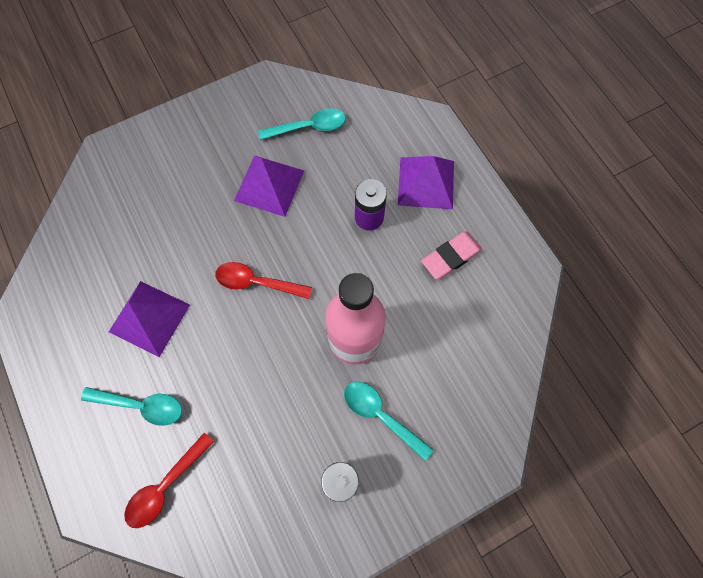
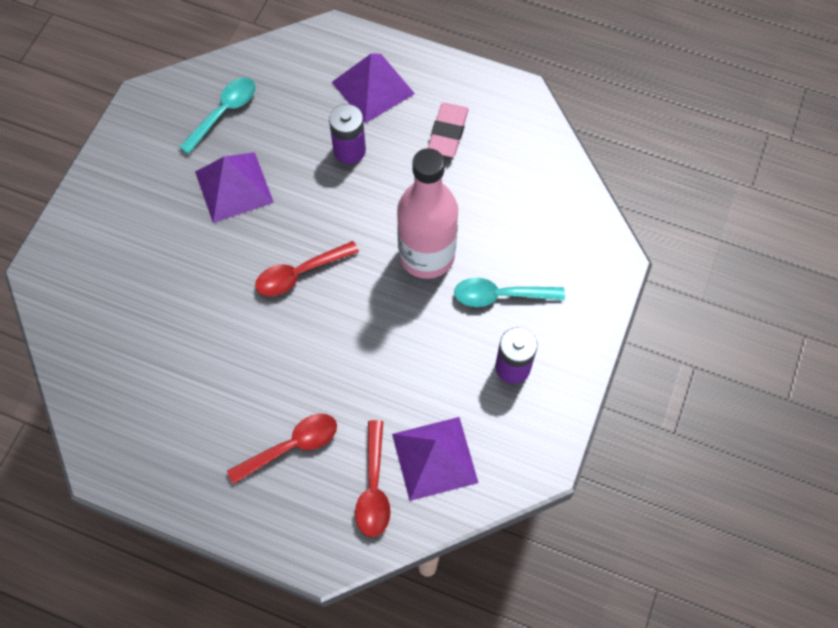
camera: 40 degrees left, 5 degrees down
(141, 405) = (291, 446): turquoise spoon -> red spoon
(149, 318) = (229, 374): purple pyramid -> purple pyramid (434, 458)

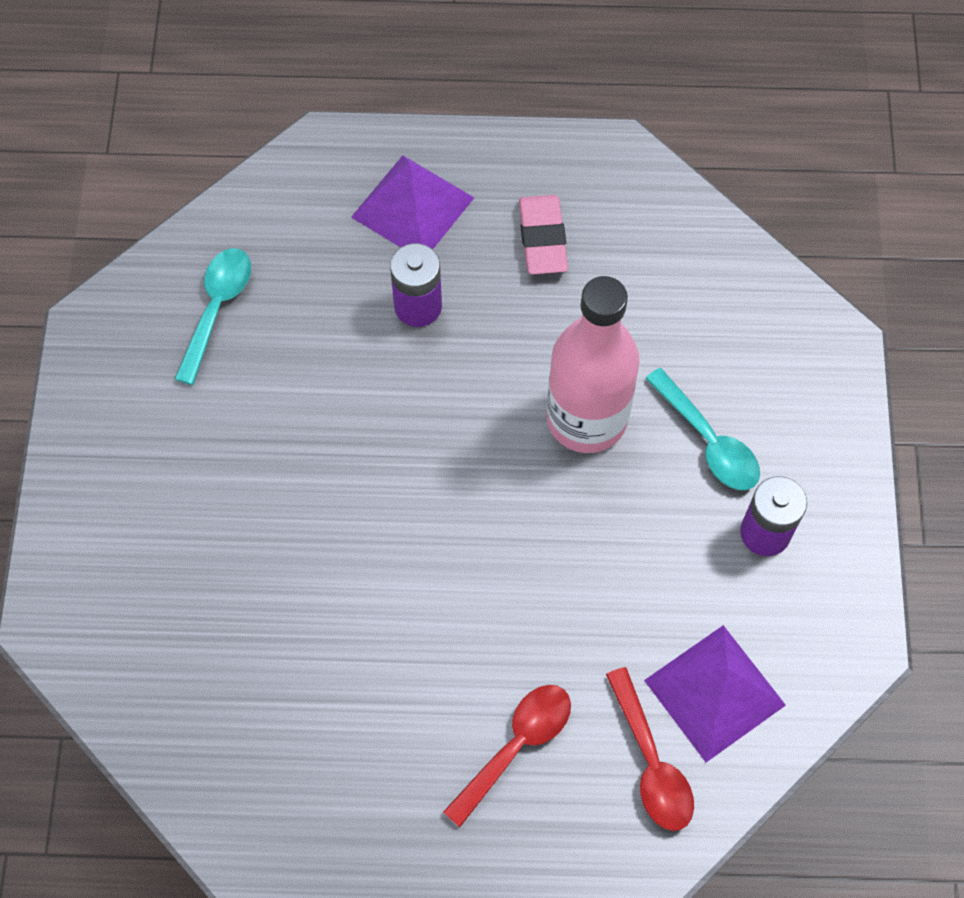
camera: 20 degrees left, 0 degrees up
(234, 187) = (278, 411): purple pyramid -> none
(300, 273) = (424, 502): red spoon -> none
(500, 295) = (708, 441): turquoise spoon -> turquoise spoon turned 105 degrees counterclockwise

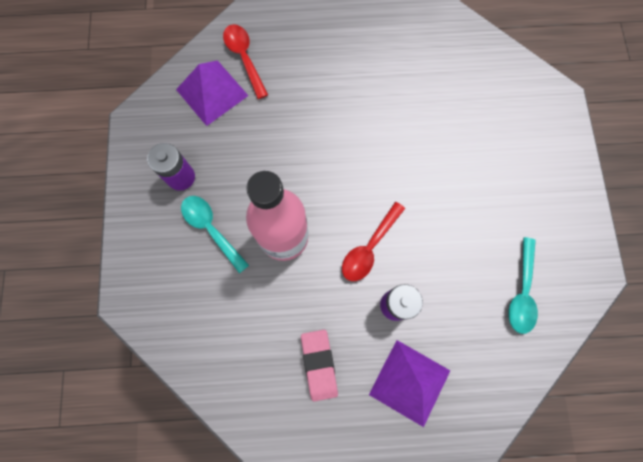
camera: 175 degrees right, 10 degrees up
(516, 746) = (311, 60): red spoon -> red spoon (369, 247)

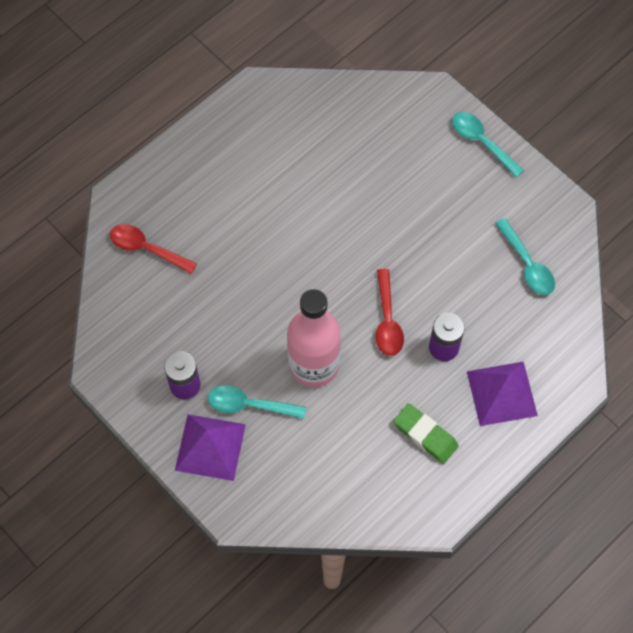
camera: 40 degrees left, 10 degrees down
(212, 92) = (145, 298): purple pyramid -> purple pyramid (210, 447)
(319, 364) = (425, 435): pink eraser -> green eraser
(566, 164) = (481, 142): none -> turquoise spoon

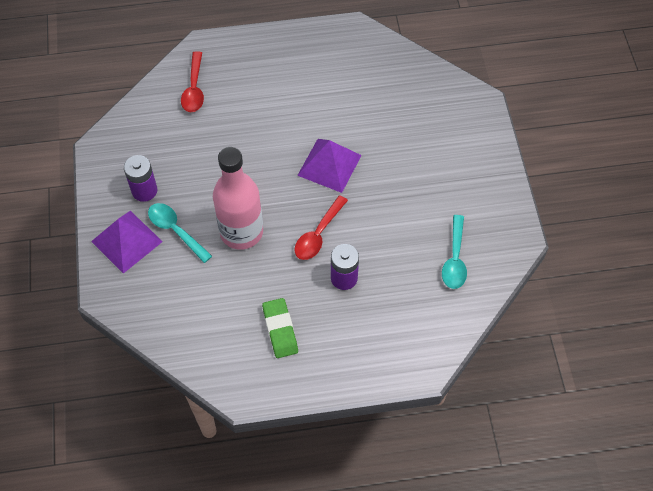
camera: 35 degrees right, 5 degrees down
(147, 249) = (194, 89): red spoon -> red spoon turned 150 degrees counterclockwise
(481, 142) = (489, 154): turquoise spoon -> none
(501, 393) = (360, 337): purple pyramid -> purple pyramid (329, 165)

